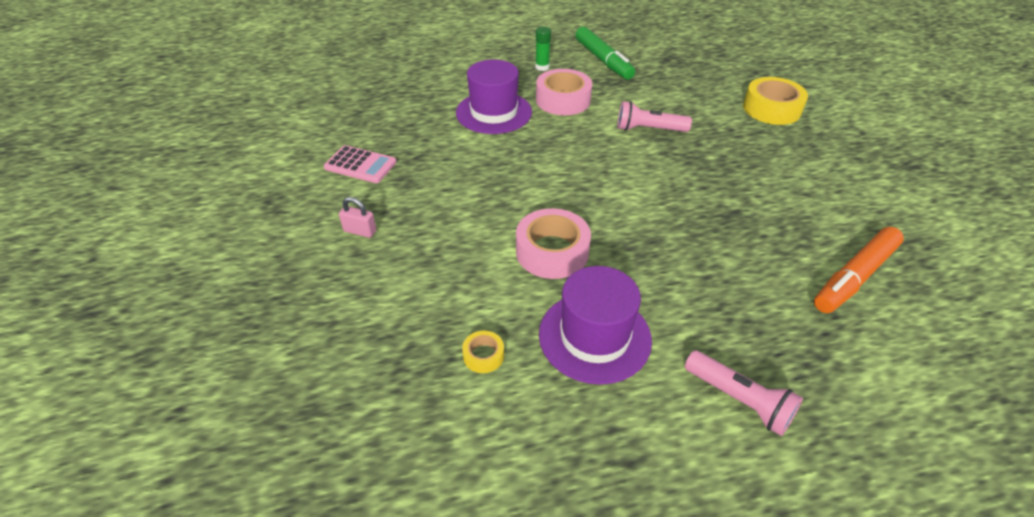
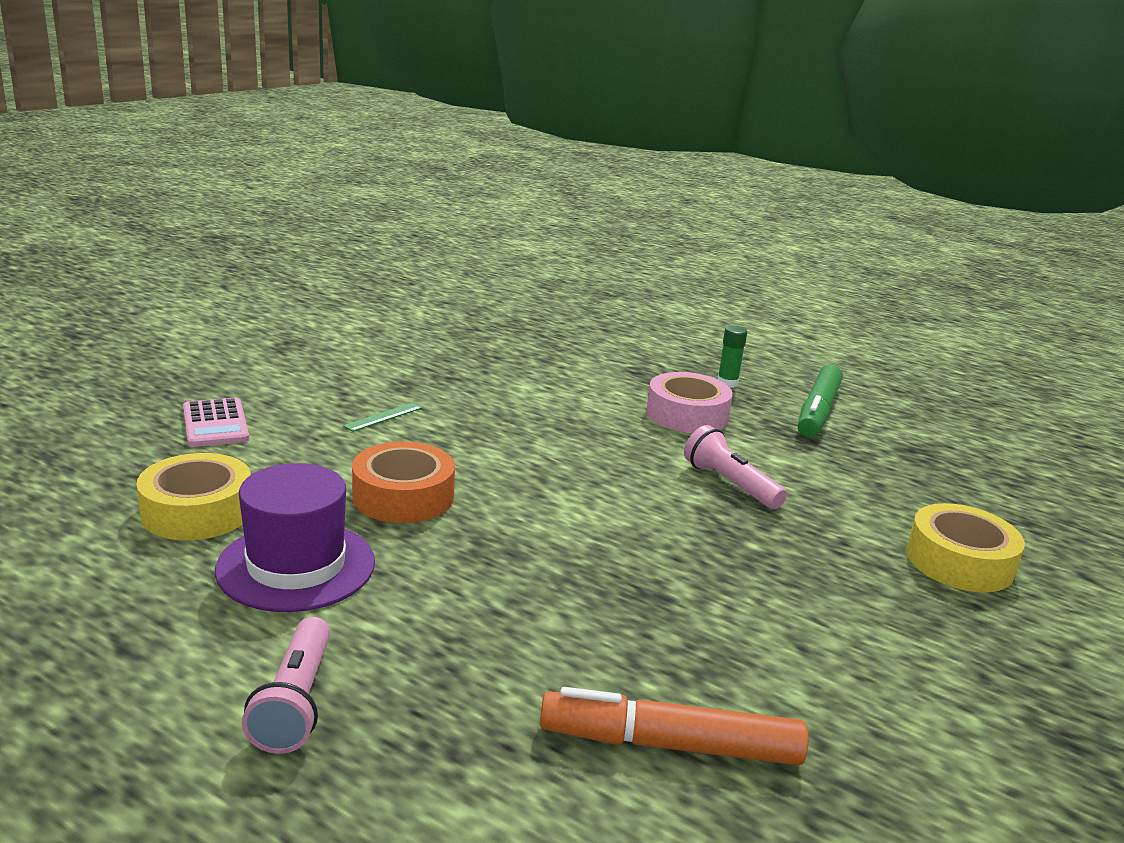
camera: 45 degrees right, 20 degrees down
(360, 165) = (396, 358): pink calculator -> pink calculator (215, 424)
(360, 231) = (300, 392): pink padlock -> none
(440, 211) = (383, 417): none -> green ruler
(483, 355) = (197, 511): yellow tape -> yellow tape, size x2.08
(494, 112) = (591, 387): purple hat -> none
(552, 252) = (403, 496): pink tape -> orange tape

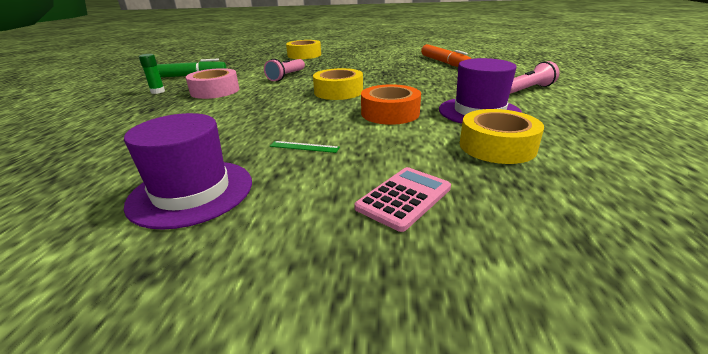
camera: 115 degrees left, 5 degrees up
(368, 363) = (191, 192): none -> purple hat
(563, 497) = (338, 92): none -> yellow tape

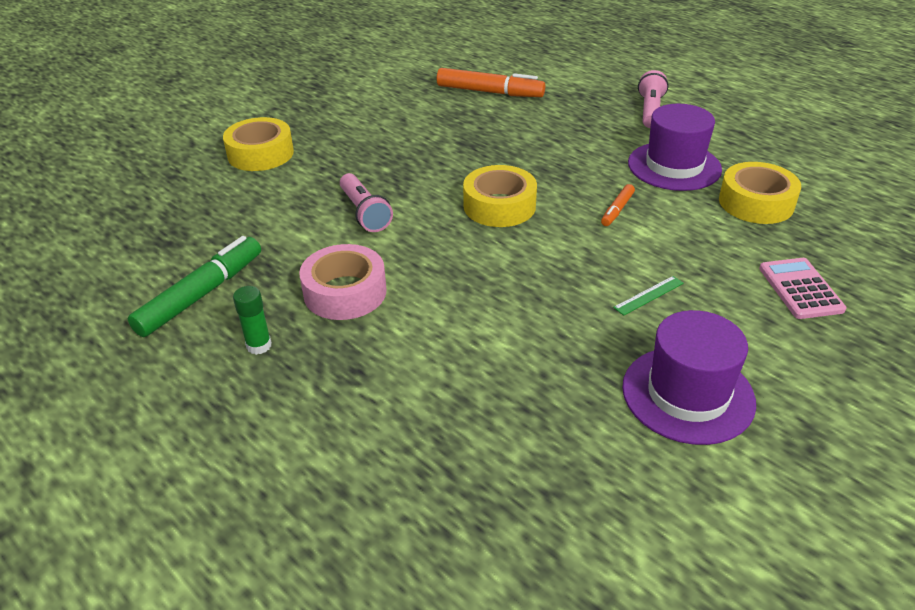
camera: 50 degrees left, 10 degrees up
(390, 113) = (617, 210): orange tape -> orange marker

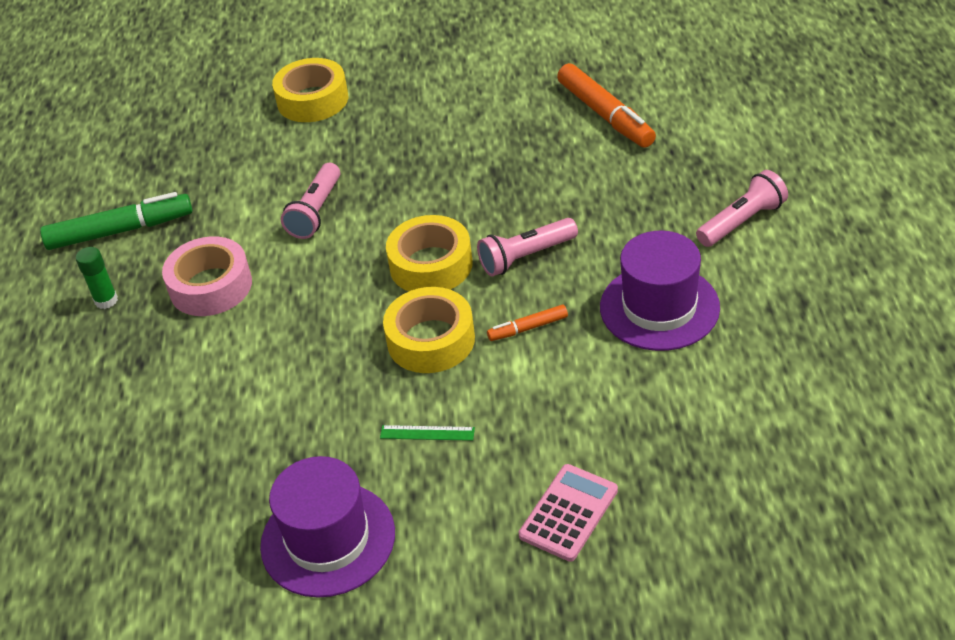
camera: 45 degrees right, 5 degrees up
(555, 176) = (526, 257): none -> pink flashlight
(756, 203) = (676, 398): yellow tape -> yellow tape (431, 340)

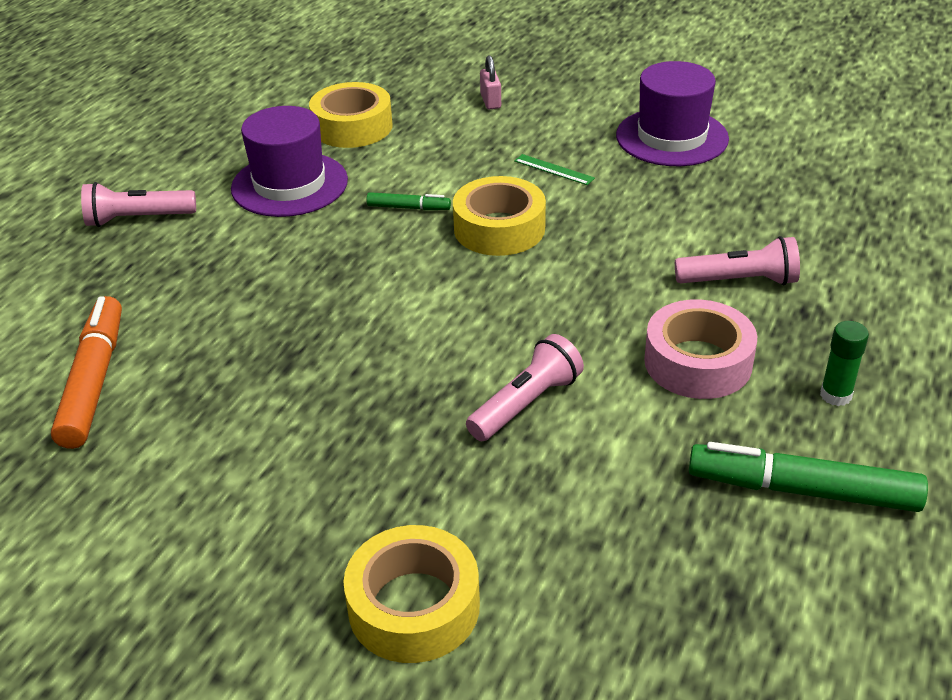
camera: 155 degrees left, 5 degrees down
(431, 265) = (445, 291): yellow tape -> yellow tape (352, 127)
(526, 257) = (350, 263): pink flashlight -> pink flashlight (739, 281)
(528, 328) = (408, 208): orange marker -> green marker
(568, 513) = (490, 101): pink calculator -> pink padlock

